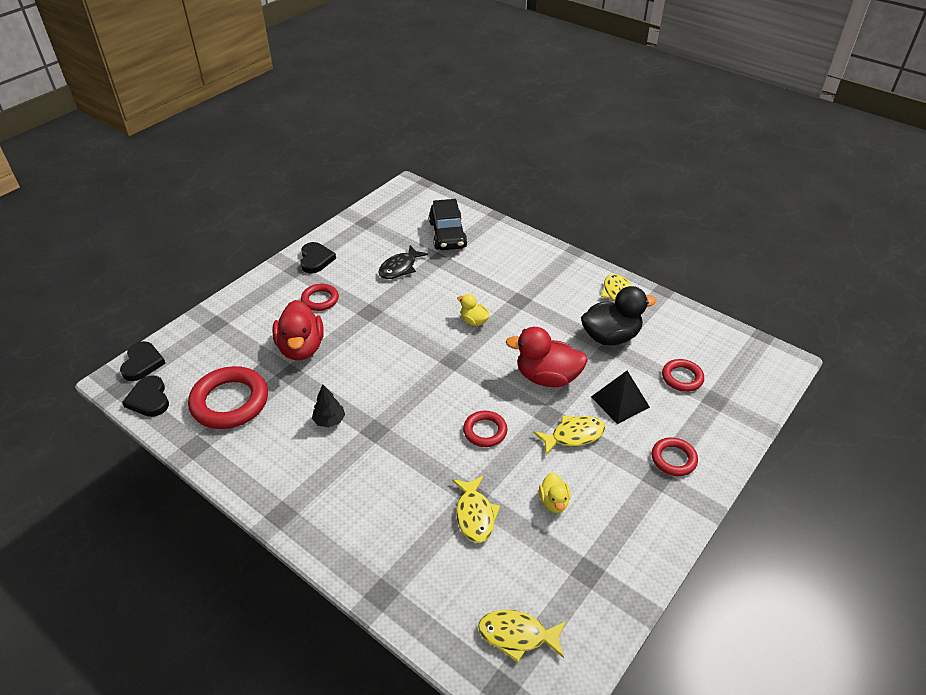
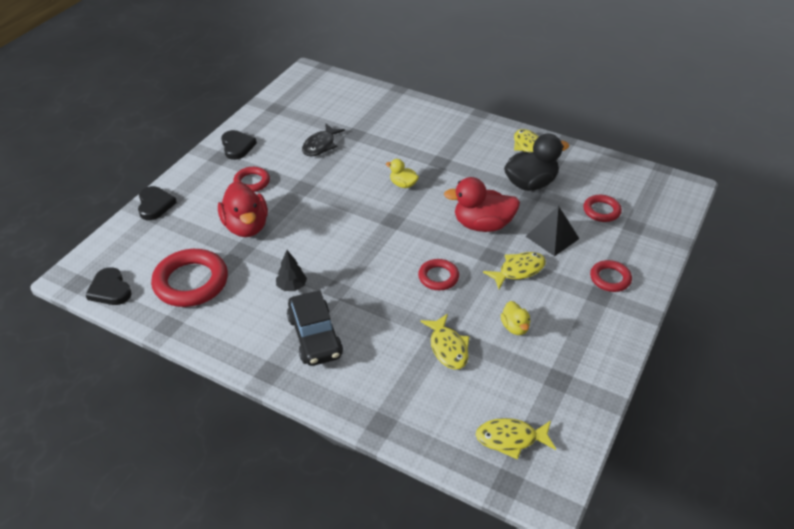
camera: 10 degrees left, 0 degrees up
(142, 363) = (93, 258): black heart -> black heart (155, 205)
(447, 235) = (358, 111): black car -> black car (315, 337)

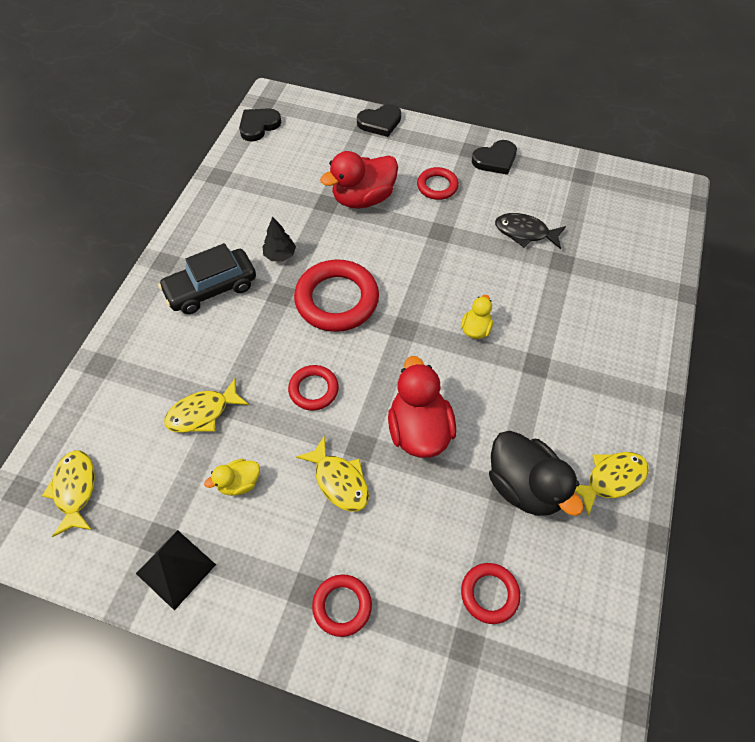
camera: 80 degrees right, 15 degrees up
(191, 282) = (275, 177): red ring -> red ring (337, 300)
(552, 237) = (413, 521): black pyramid -> black pyramid (176, 569)

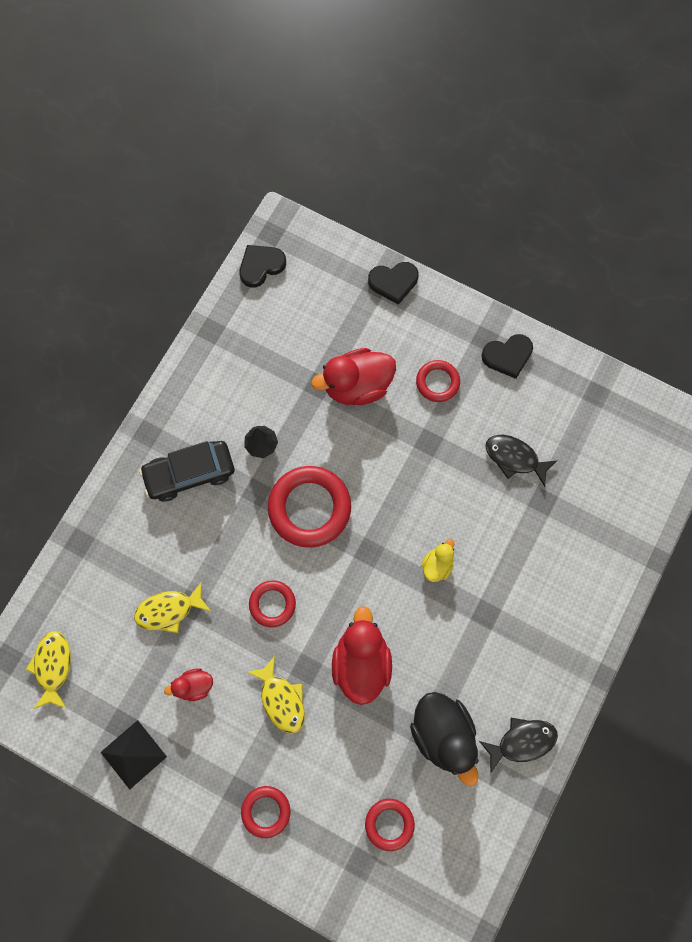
camera: 10 degrees right, 15 degrees up
(239, 483) = (194, 686): yellow duck -> red duck
(611, 479) = (522, 741): yellow fish -> black fish

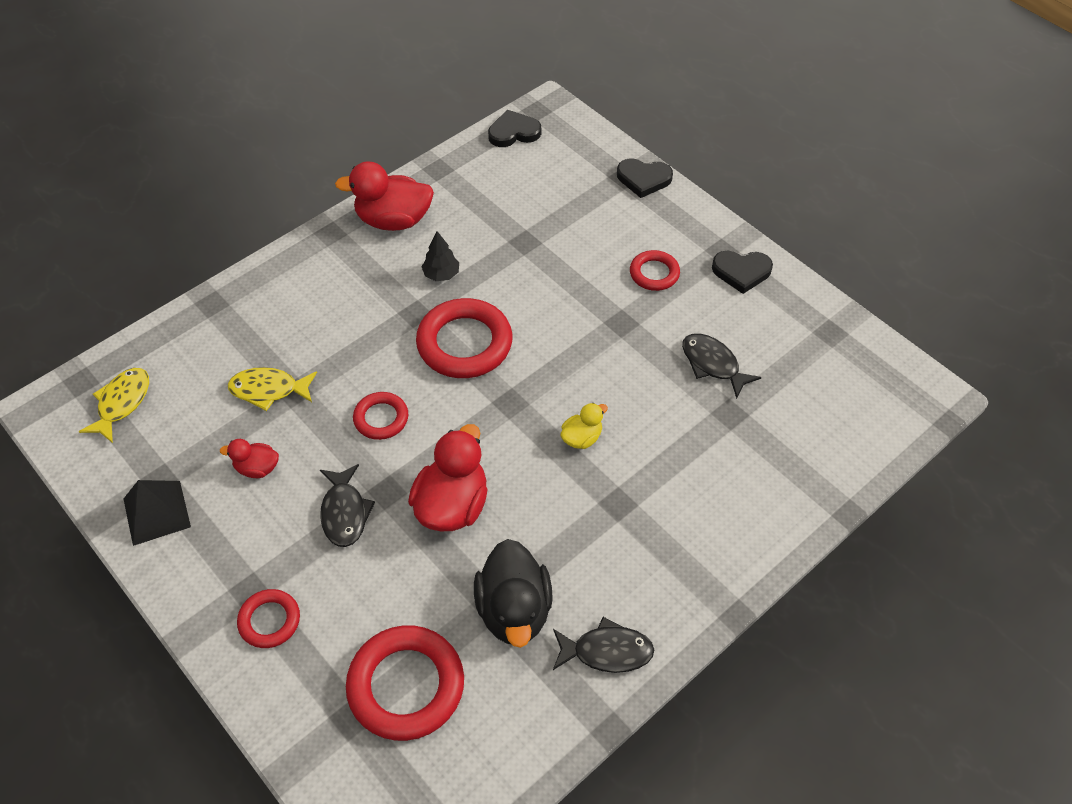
camera: 20 degrees right, 20 degrees down
(189, 474) = (355, 278): black car -> none
(281, 699) = (344, 512): yellow fish -> black fish
(357, 386) = (566, 253): red duck -> red duck (393, 220)
(389, 824) = (406, 686): red ring -> red ring, size x1.82

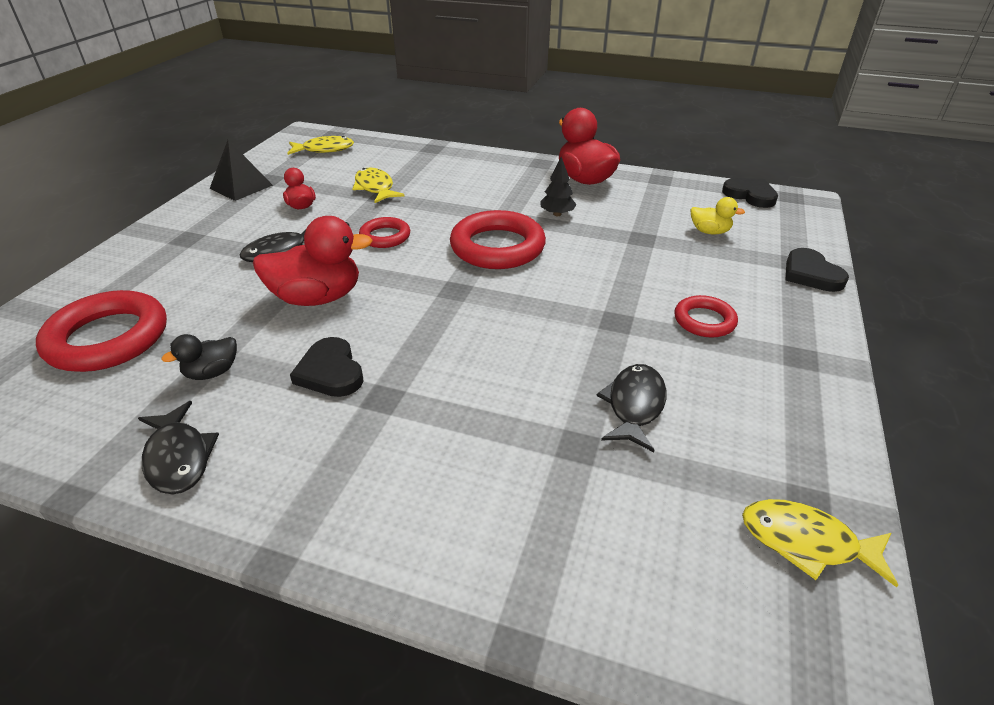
camera: 60 degrees right, 15 degrees down
(269, 621) = (160, 255): red ring -> none
(514, 610) = (212, 372): black duck -> black duck, size x0.52
(581, 438) = (449, 345): yellow duck -> yellow duck (709, 231)
(741, 272) = (792, 383): black heart -> black heart (330, 372)
(853, 352) = (806, 542): none -> yellow fish

